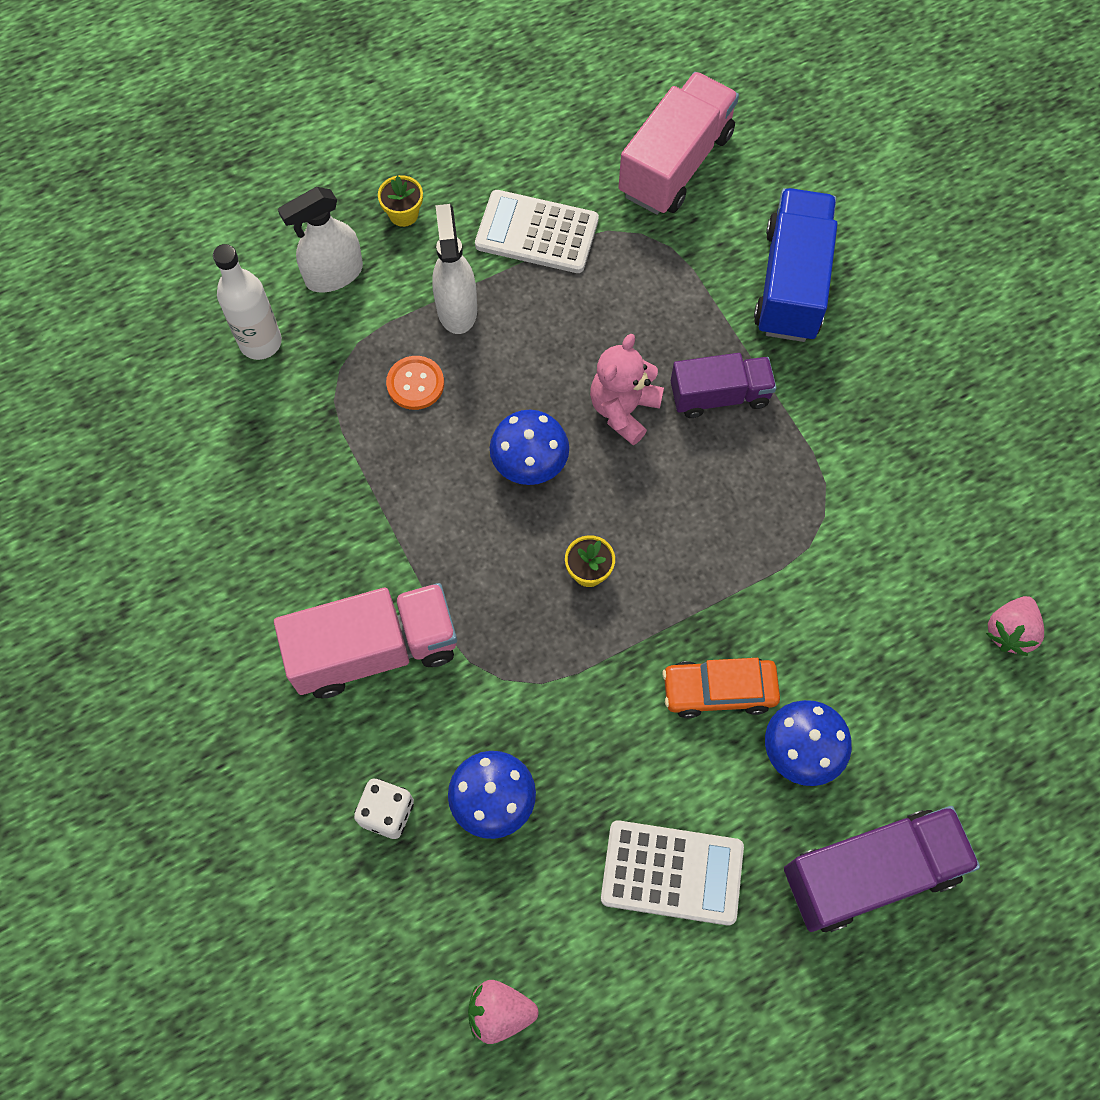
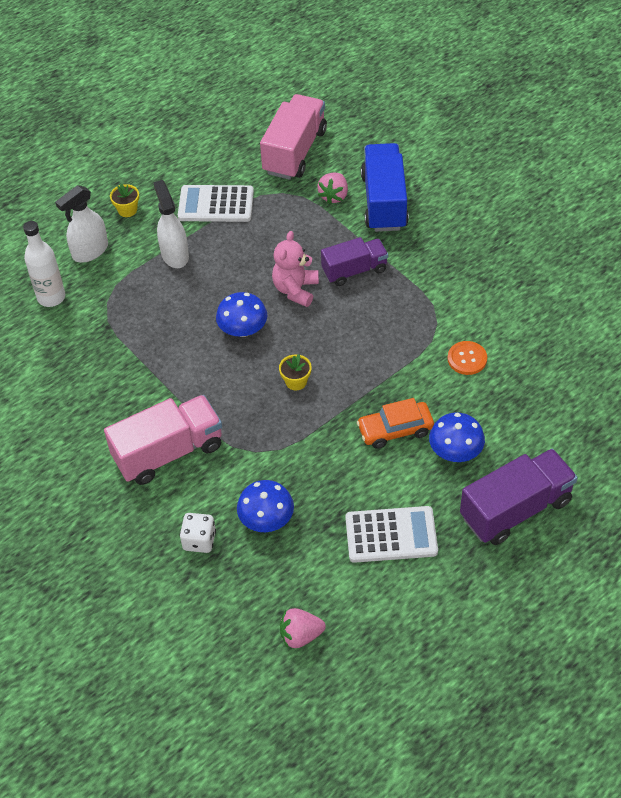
camera: 10 degrees left, 15 degrees down
(415, 384) = (158, 301): orange button -> orange button (467, 359)
(1009, 631) = (567, 362): pink strawberry -> pink strawberry (334, 196)

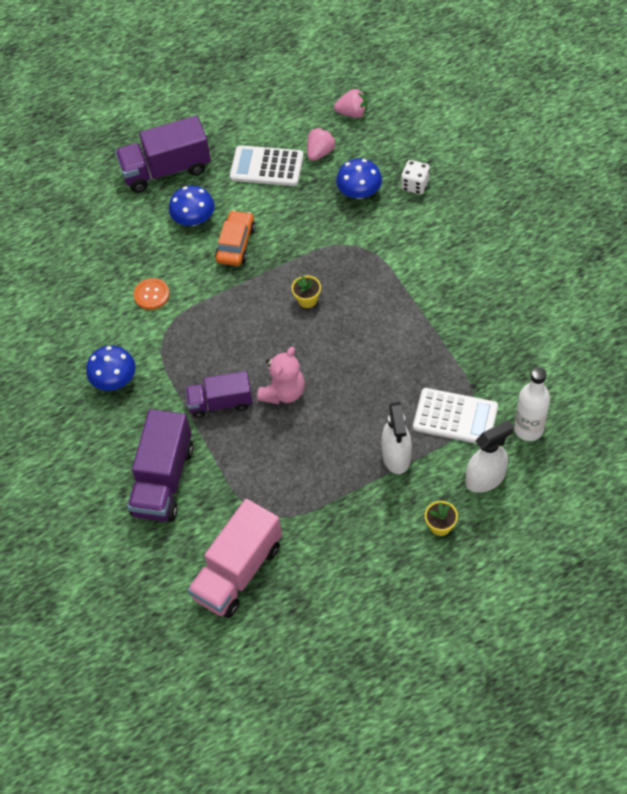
camera: 165 degrees left, 5 degrees up
(168, 452) = (430, 256): pink truck -> none
(216, 204) = (342, 513): white calculator -> white calculator (455, 417)
(243, 329) = (343, 359): blue mushroom -> blue mushroom (114, 380)
(334, 196) = (213, 499): pink strawberry -> pink strawberry (320, 152)
(384, 202) = (163, 480): blue truck -> purple truck
(395, 430) = (236, 244): orange car -> orange car turned 75 degrees counterclockwise

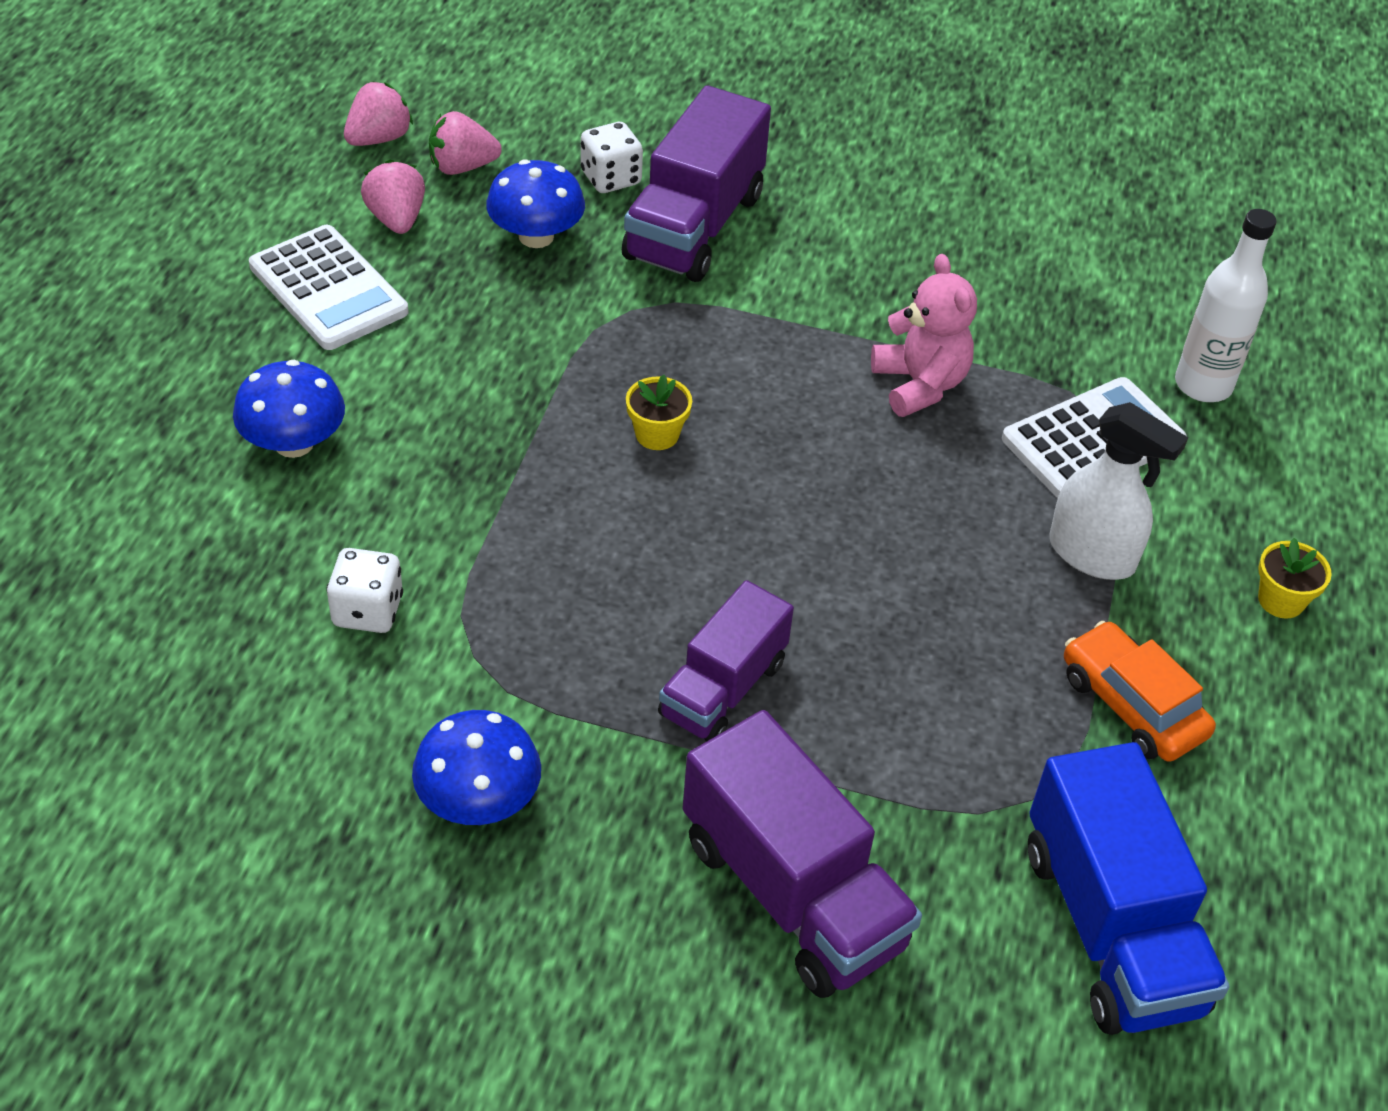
camera: 55 degrees left, 10 degrees down
(151, 295) = (368, 611): orange button -> white dice
(166, 170) = (138, 400): purple truck -> purple truck (694, 226)
(236, 244) = (423, 432): orange car -> orange car (1132, 705)
(238, 571) = (1110, 928): pink truck -> blue truck
(267, 166) = (328, 289): white calculator -> white calculator turned 90 degrees counterclockwise
(283, 392) = (803, 594): pink teddy bear -> pink teddy bear (919, 384)
(367, 145) = (462, 167): none -> pink strawberry
(485, 478) = (1243, 489): white spray bottle -> none

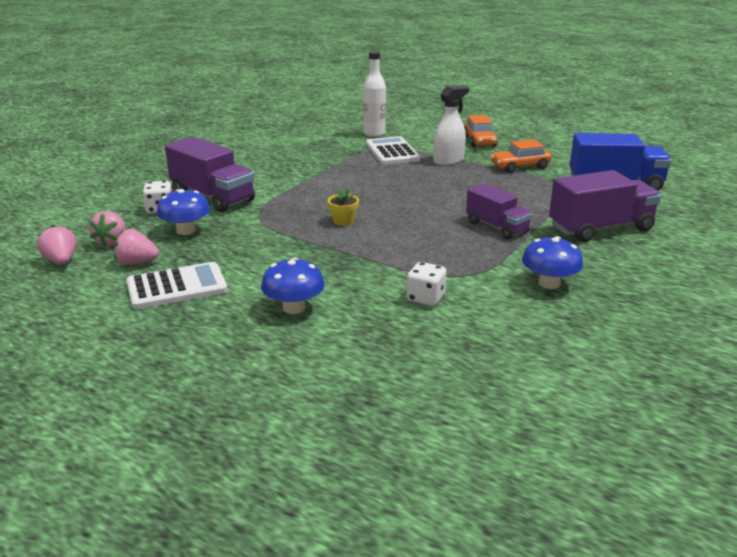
camera: 70 degrees left, 20 degrees down
(919, 384) = (345, 172): pink teddy bear -> none
(1281, 600) = (479, 141): yellow flower pot -> orange car

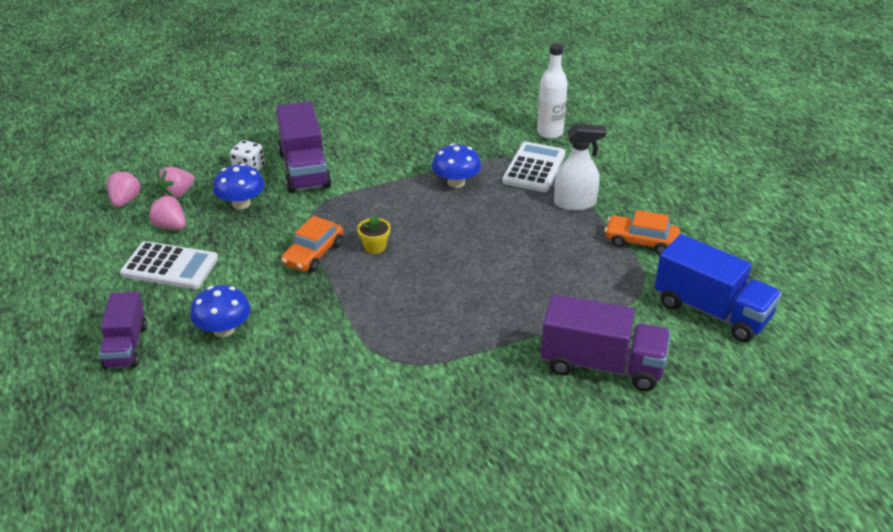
camera: 35 degrees right, 10 degrees up
(425, 298) = (330, 370): white dice -> none
(479, 141) = (649, 185): orange car -> orange car (313, 254)
(496, 227) = (500, 316): purple truck -> purple truck (126, 346)
(549, 283) = (455, 407): blue mushroom -> blue mushroom (456, 182)

